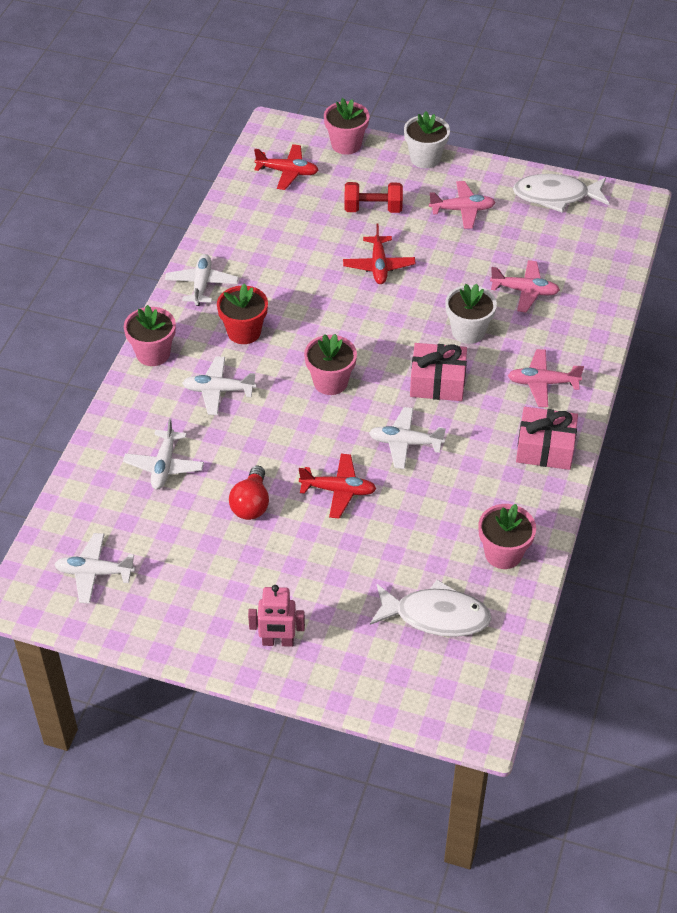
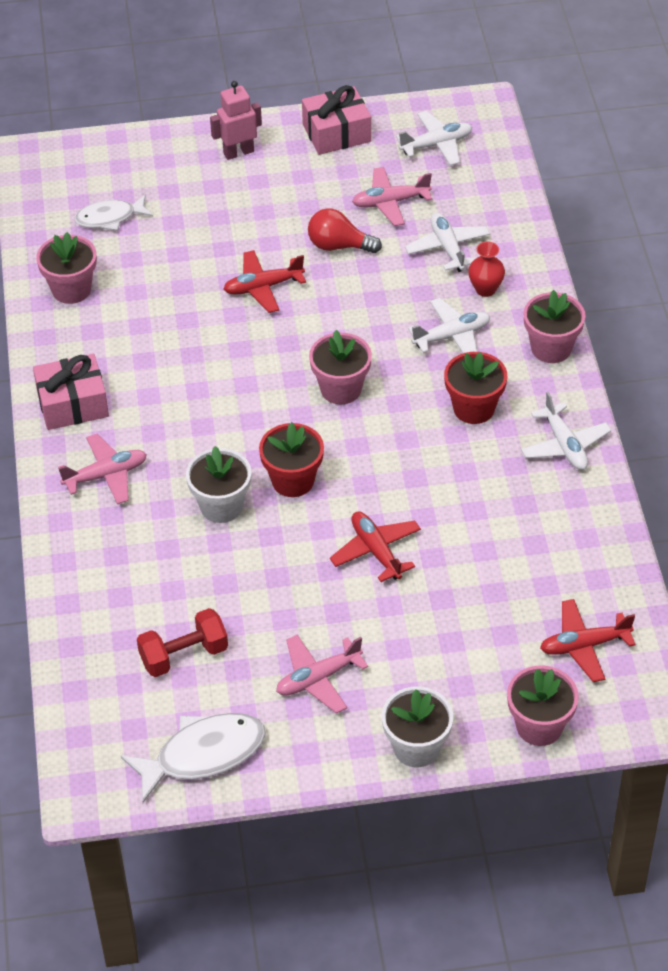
camera: 155 degrees right, 0 degrees up
(163, 418) = (485, 289): none -> red vase
(251, 504) = (339, 246): red light bulb -> red light bulb turned 60 degrees counterclockwise
(373, 209) = (435, 632): red dumbbell -> red dumbbell (184, 655)
(405, 443) = (223, 355): white plane -> none
(407, 330) = (293, 480): none -> red flower pot
(436, 616) = (109, 218): white fish -> white fish, size x0.65
(437, 382) = (224, 432): pink gift -> pink gift (336, 133)
(525, 291) = (179, 586): pink plane -> pink plane (390, 202)

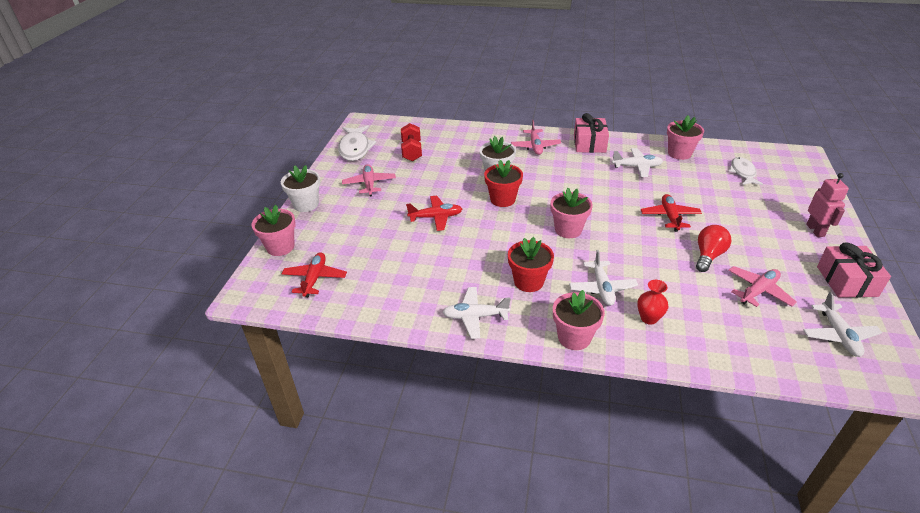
camera: 110 degrees right, 10 degrees down
(390, 202) = (758, 291): pink plane -> pink plane turned 45 degrees clockwise
(447, 248) = (700, 309): white plane -> white plane (637, 167)

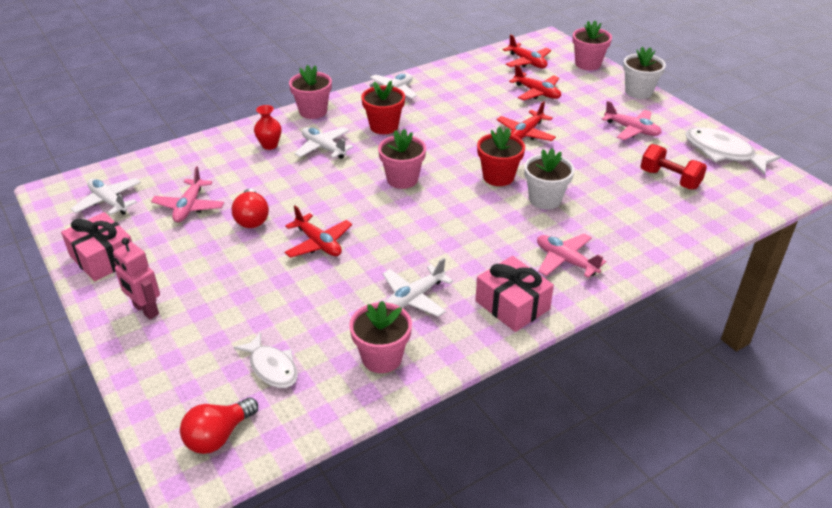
camera: 135 degrees right, 0 degrees up
(367, 244) = (537, 93): none -> red plane
(785, 161) = (218, 436): none -> red light bulb

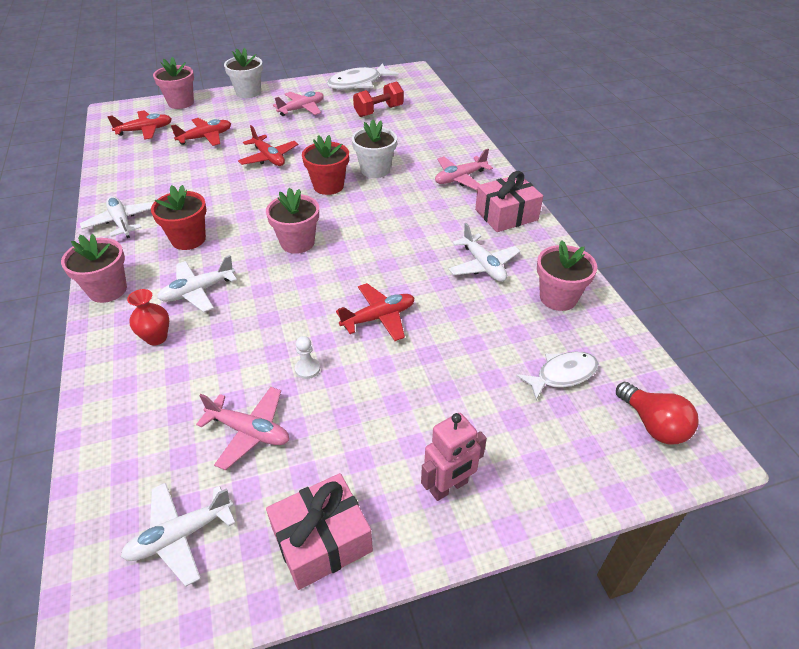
camera: 75 degrees left, 5 degrees up
(252, 219) = (307, 369): red light bulb -> white pawn

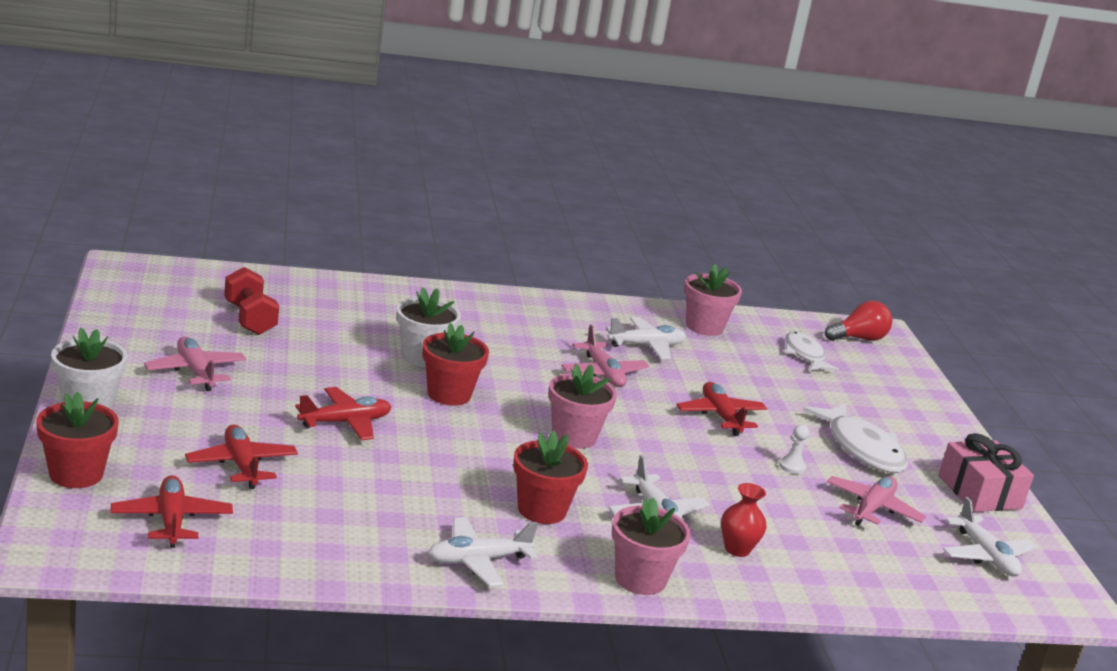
camera: 85 degrees left, 20 degrees down
(181, 103) = (76, 474): pink flower pot -> red flower pot
(358, 83) = (135, 312): white fish -> white fish (862, 449)
(449, 487) = (924, 430): pink robot -> none
(460, 178) = (469, 314): pink plane -> pink plane (603, 373)
(506, 215) = (558, 311): pink gift -> none

